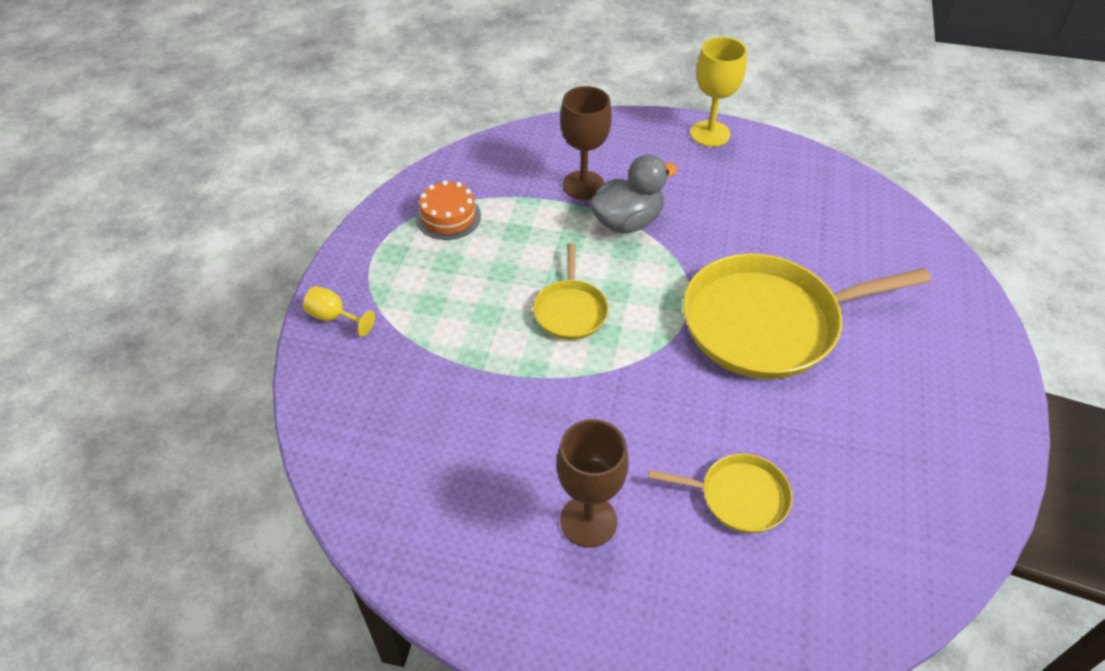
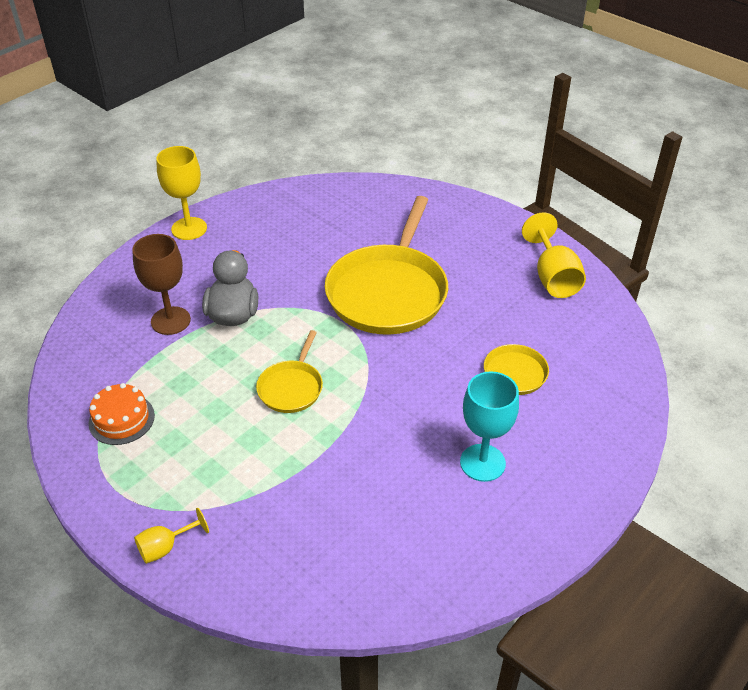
camera: 60 degrees left, 5 degrees down
(570, 310) = (291, 387): yellow pan -> yellow pan turned 75 degrees clockwise
(588, 521) = (482, 463): brown goblet -> turquoise goblet
(946, 471) = (553, 277): none -> yellow goblet

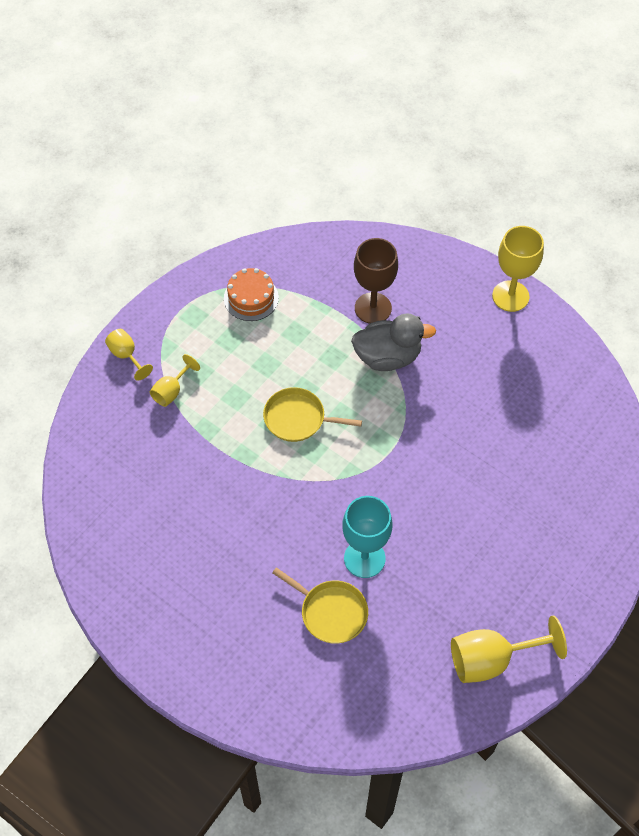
camera: 85 degrees right, 15 degrees up
(230, 500) = (171, 391): none -> yellow goblet
(388, 291) = (441, 490): yellow pan -> none
(482, 463) = (219, 584): turquoise goblet -> turquoise goblet (364, 558)

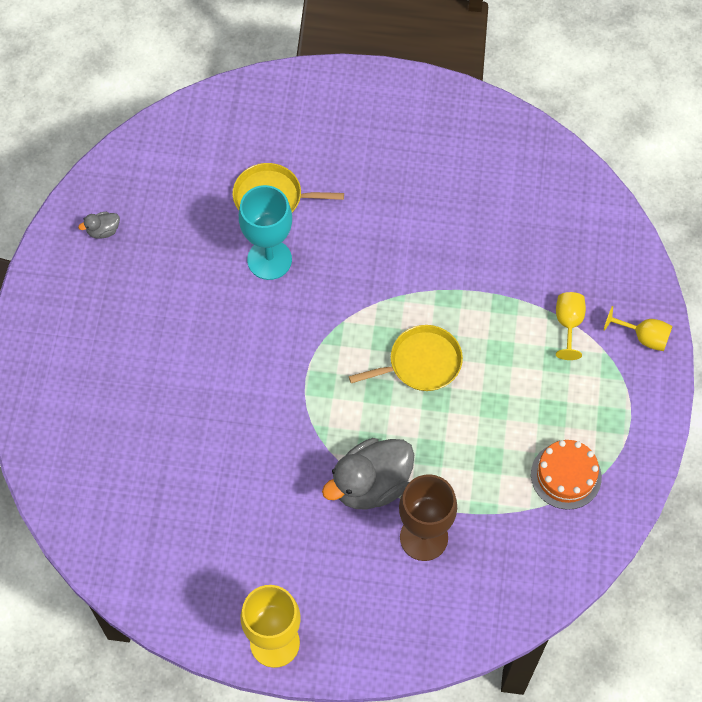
camera: 150 degrees right, 5 degrees up
(491, 659) = (103, 231): yellow goblet -> grey duck

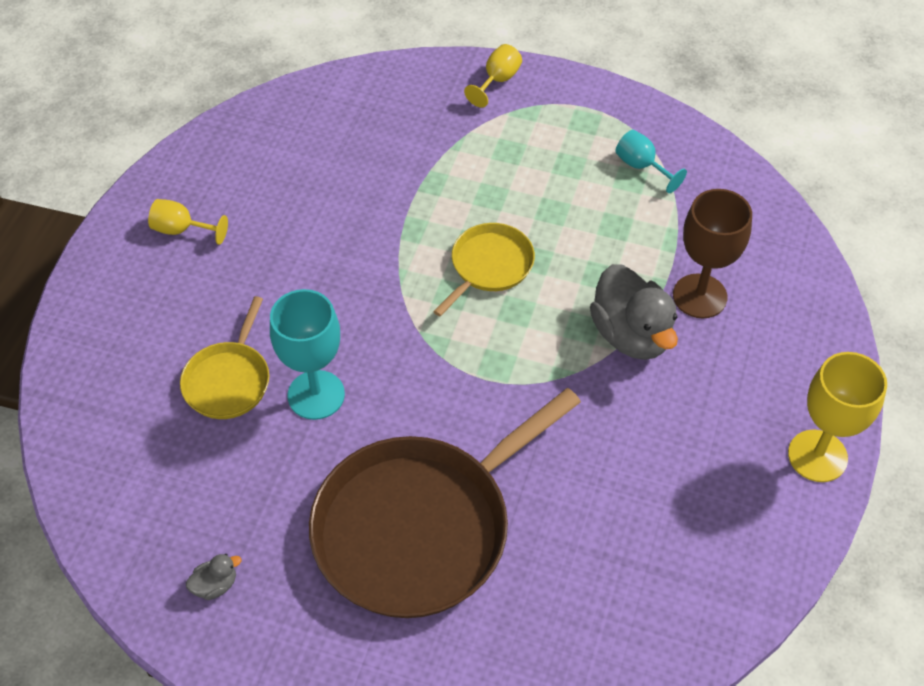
camera: 80 degrees left, 10 degrees down
(103, 231) = (215, 585): grey duck -> grey duck turned 105 degrees counterclockwise
(166, 353) = (420, 527): none -> brown pan
(421, 363) = (489, 266): yellow pan -> yellow pan turned 45 degrees clockwise
(566, 475) = (642, 166): orange cake -> turquoise goblet
(568, 324) = (470, 135): yellow goblet -> yellow goblet (182, 230)

